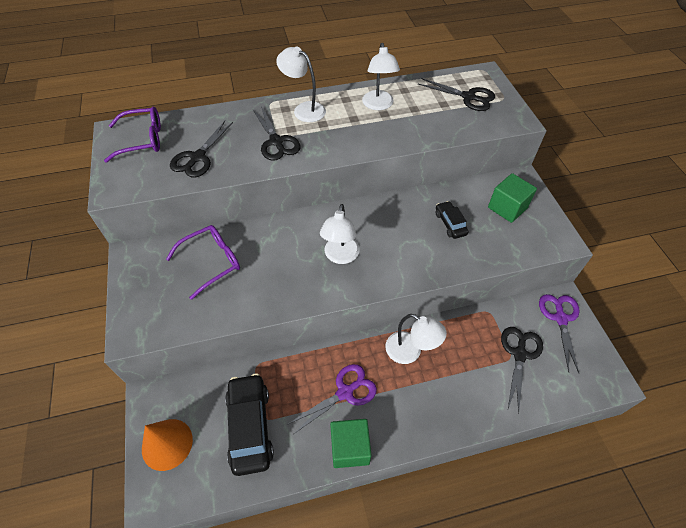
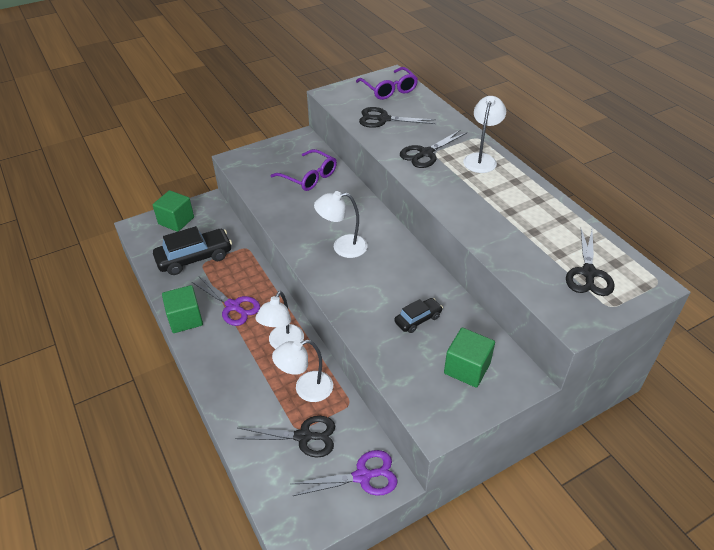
camera: 75 degrees right, 10 degrees down
(167, 444) = (176, 221): orange cone -> green cube
(378, 105) = (522, 205): white lamp -> white lamp (306, 389)

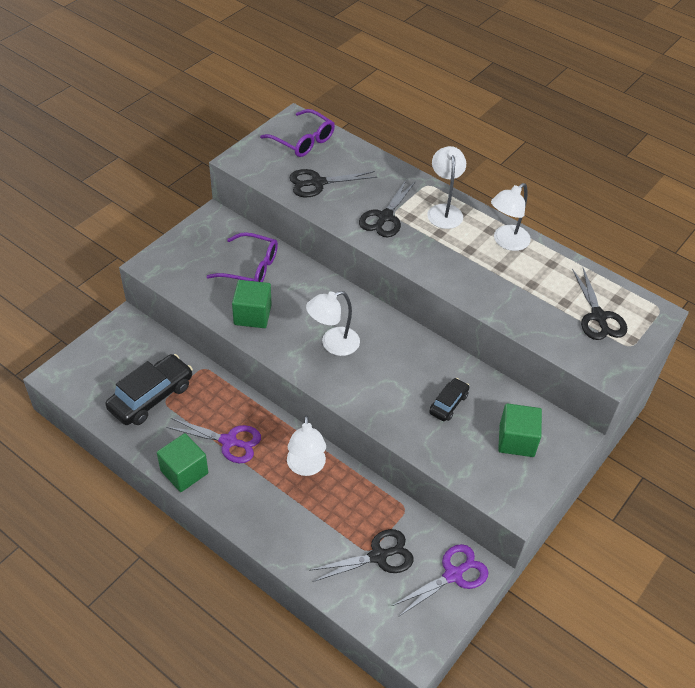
camera: 25 degrees left, 5 degrees up
(176, 221) = (100, 356): green cube -> green cube (252, 315)
(306, 389) = (355, 507): white lamp -> white lamp (506, 242)

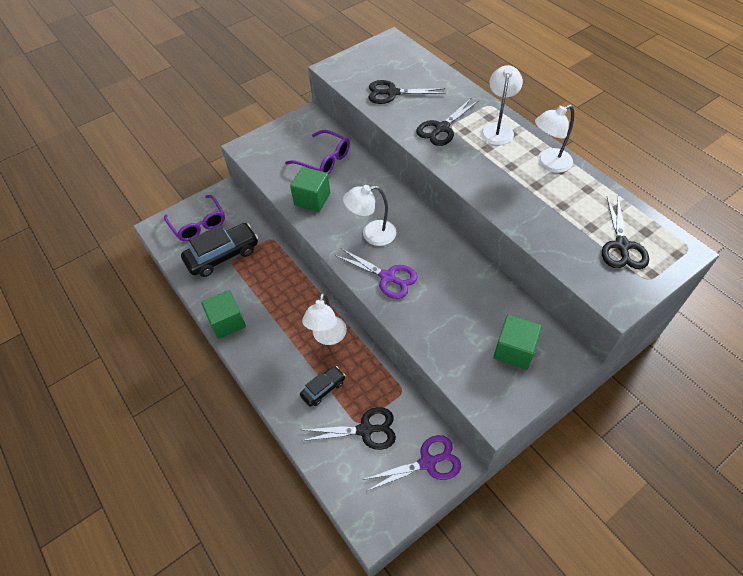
camera: 20 degrees right, 5 degrees up
(229, 441) = (271, 303): purple scissors -> purple scissors (387, 277)
(303, 141) = (391, 57): purple glasses -> purple glasses (198, 224)
(448, 404) = (459, 304): black car -> black car (323, 389)

